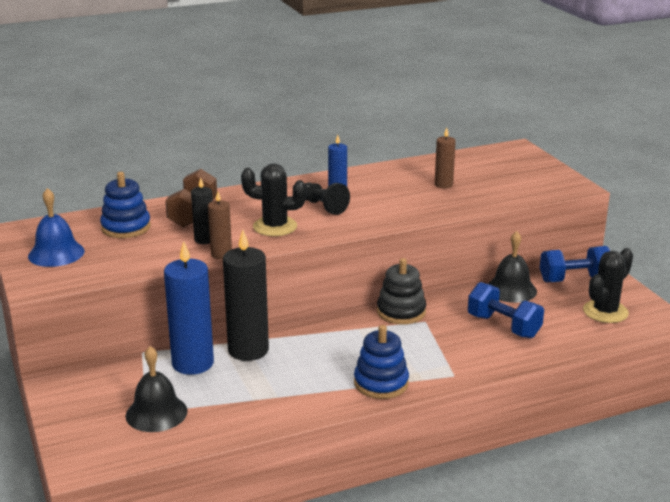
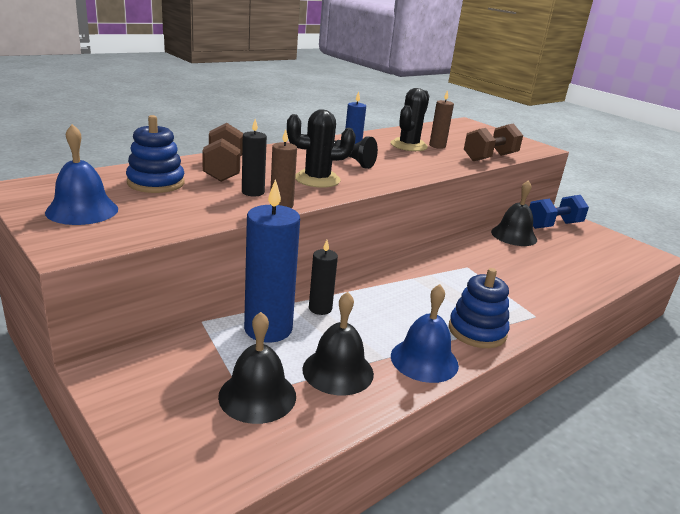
camera: 20 degrees left, 0 degrees up
(230, 402) = (338, 371): none -> black bell
(248, 350) = (320, 308): black candle -> black candle, size x0.53
(311, 402) = (424, 360): none -> blue bell
(401, 312) = (440, 260): black stacking toy -> none
(492, 201) = (490, 157): none -> brown dumbbell
(503, 326) = (536, 267): blue dumbbell -> none
(605, 312) = (601, 249): black cactus -> black cactus (408, 145)

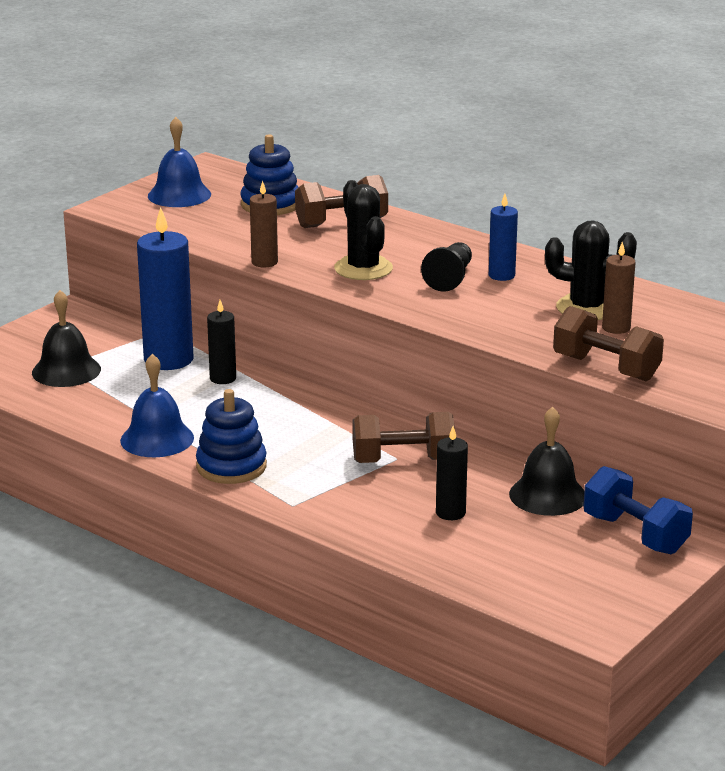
camera: 80 degrees right, 0 degrees up
(253, 192) = (288, 245): black candle -> black candle (450, 513)
(338, 371) = (117, 399): black bell -> none
(471, 265) = (403, 460): none -> brown dumbbell

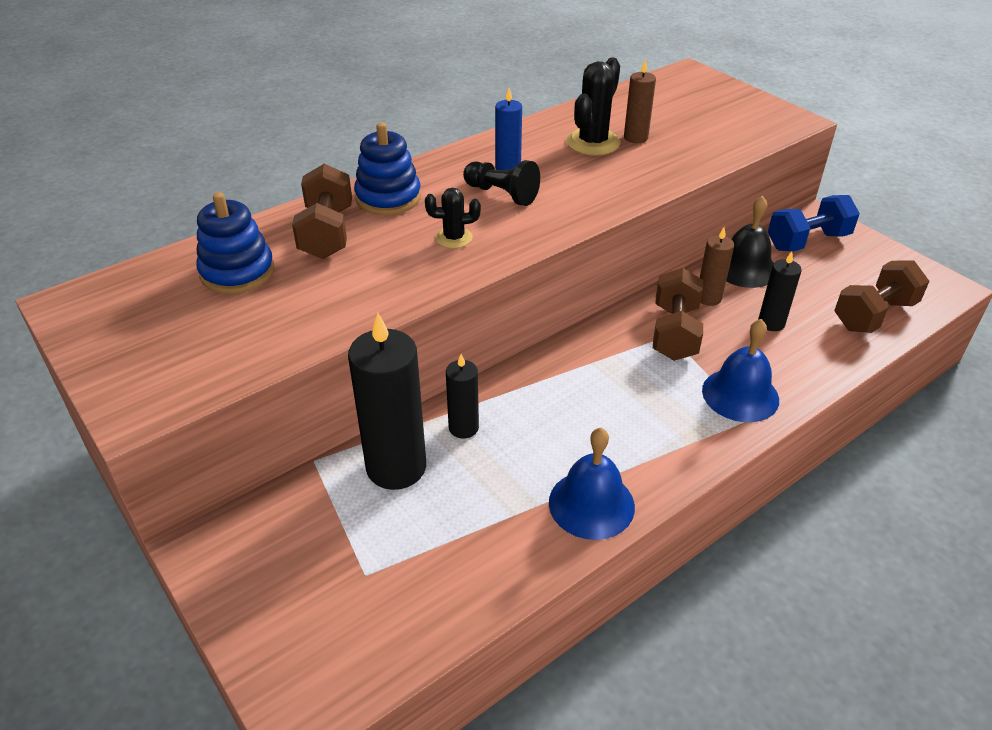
camera: 75 degrees left, 15 degrees up
(66, 371) = (381, 573): black bell -> none
(168, 360) = (396, 467): blue candle -> black candle
(179, 195) = (147, 339): blue bell -> blue bell (740, 394)
(231, 466) = (667, 450): blue stacking toy -> blue stacking toy (388, 198)
(264, 262) = (402, 300): brown candle -> brown candle (708, 298)
(363, 268) = (454, 238): black cactus -> black cactus, size x0.59
(606, 368) = (711, 156): brown dumbbell -> brown dumbbell (874, 315)

